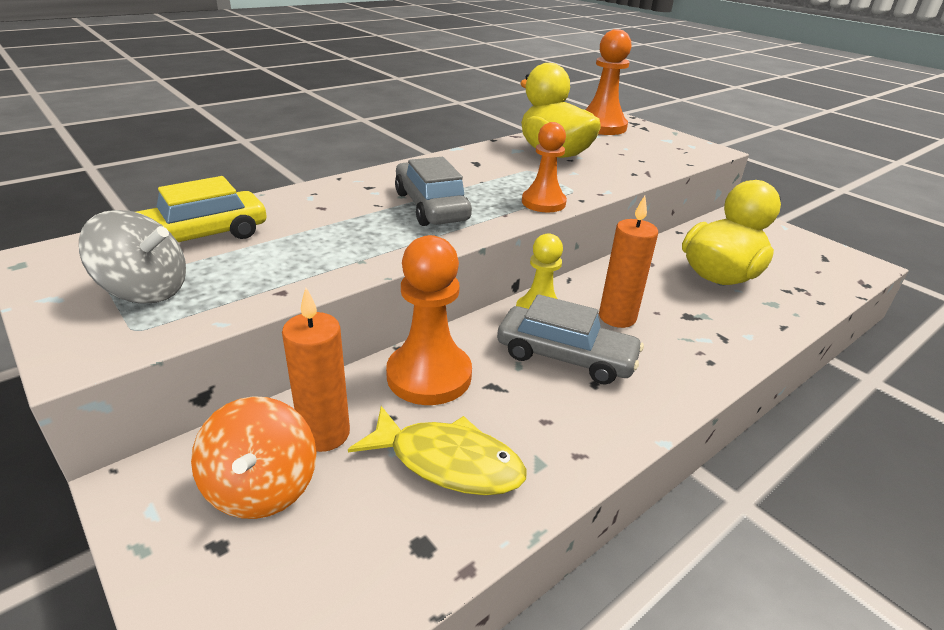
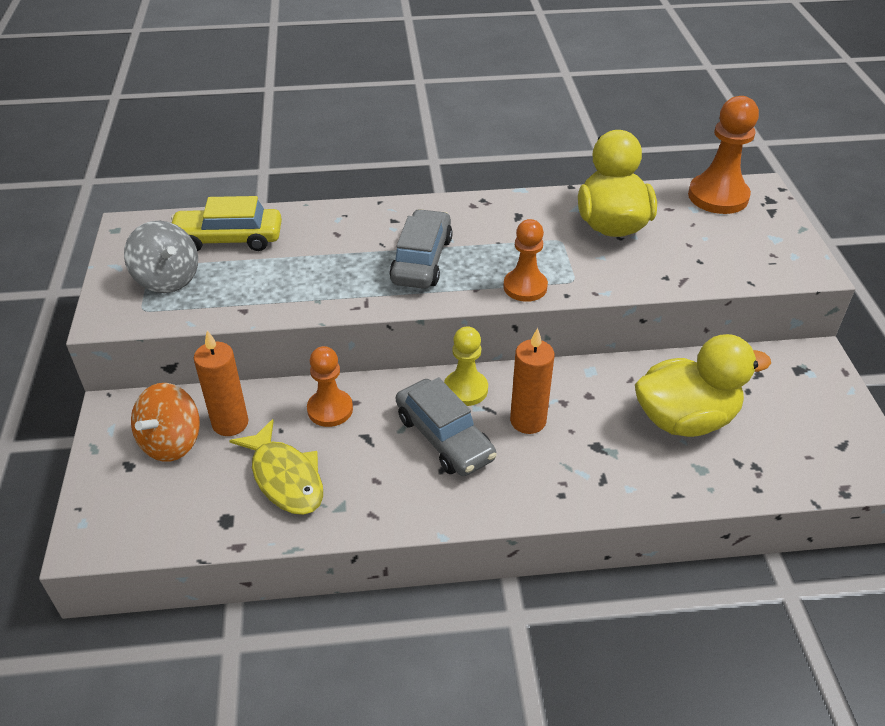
camera: 35 degrees right, 10 degrees up
(429, 376) = (330, 409): orange pawn -> orange pawn, size x0.66

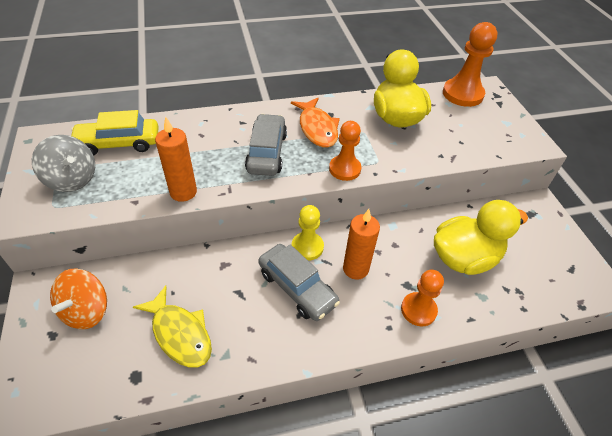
camera: 10 degrees left, 5 degrees up
(230, 423) = (132, 290): orange candle -> orange candle (183, 192)
(330, 409) = (209, 272): orange pawn -> orange pawn (418, 310)
(496, 233) = (317, 128): none -> orange fish

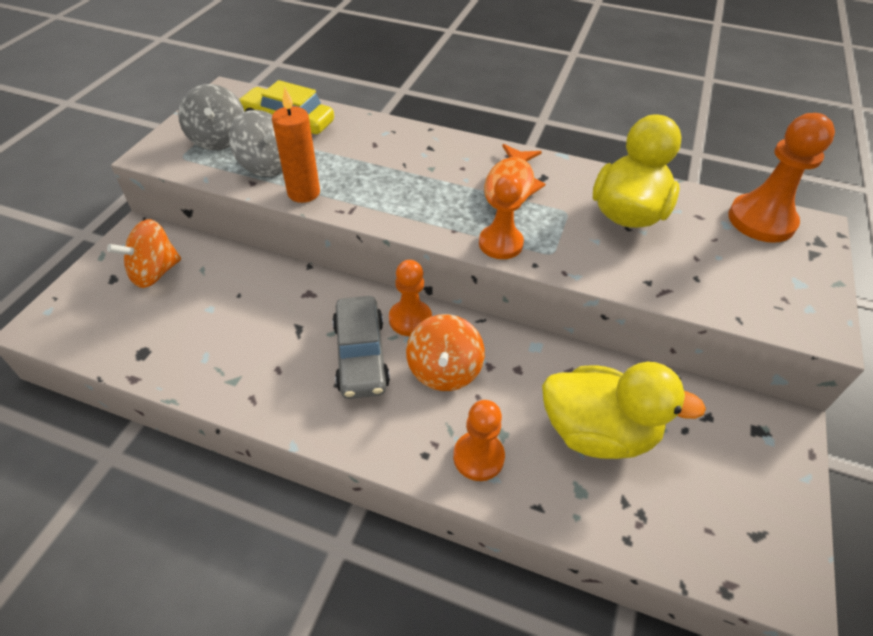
camera: 35 degrees right, 0 degrees up
(134, 183) = (267, 165): none -> grey spinning top
(180, 333) = (211, 336): yellow fish -> none
(267, 152) = (426, 189): grey car -> none
(307, 247) = (410, 319): yellow pawn -> orange pawn
(355, 269) = (444, 370): orange candle -> orange spinning top

